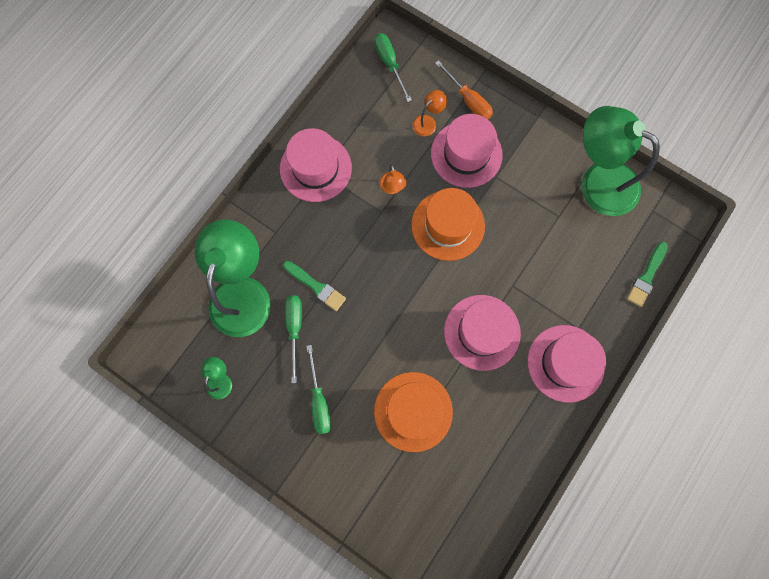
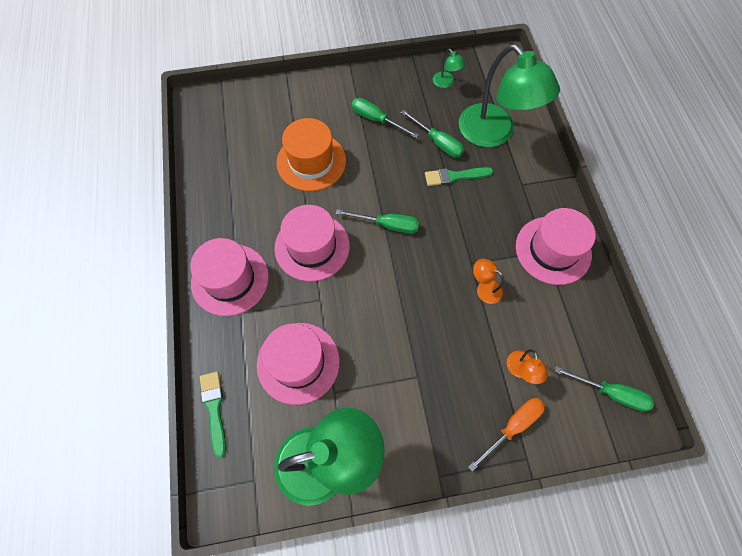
camera: 135 degrees right, 10 degrees down
(409, 296) = (387, 225): none -> green screwdriver
(448, 225) = (413, 299): orange hat -> none
(466, 154) = (461, 373): pink hat -> pink hat (298, 362)
(468, 100) = (512, 427): orange screwdriver -> orange screwdriver turned 135 degrees clockwise

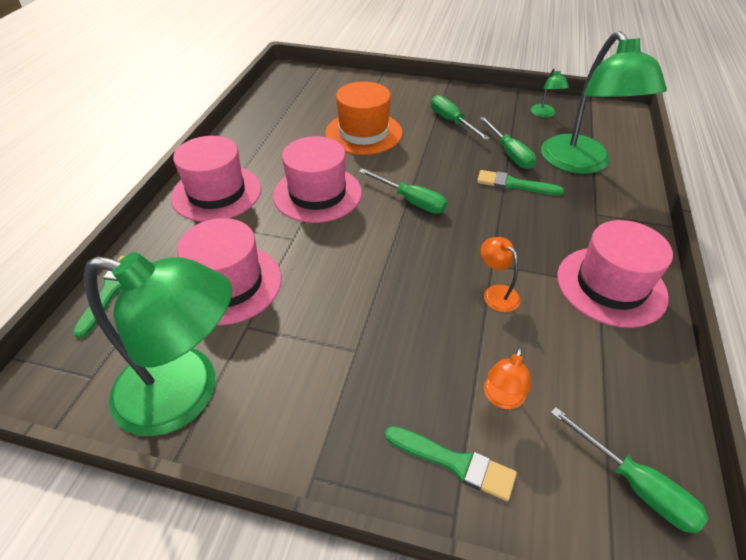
camera: 25 degrees right, 20 degrees down
(512, 427) = (454, 462): orange screwdriver -> green brush

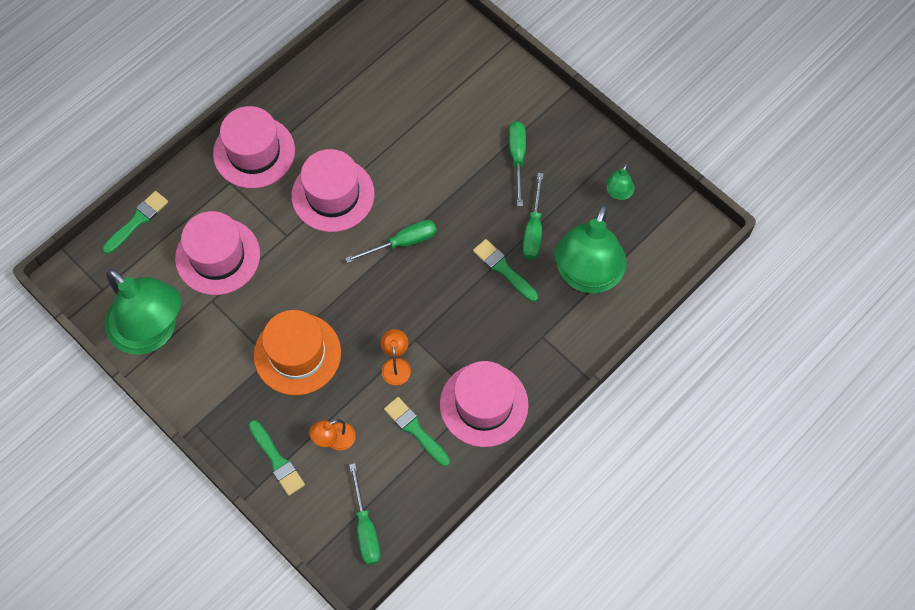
camera: 30 degrees right, 20 degrees up
(363, 133) = (422, 133): orange hat -> orange hat (297, 354)
(411, 201) = (402, 243): green screwdriver -> green screwdriver turned 90 degrees counterclockwise
(575, 341) = (415, 430): none -> green brush

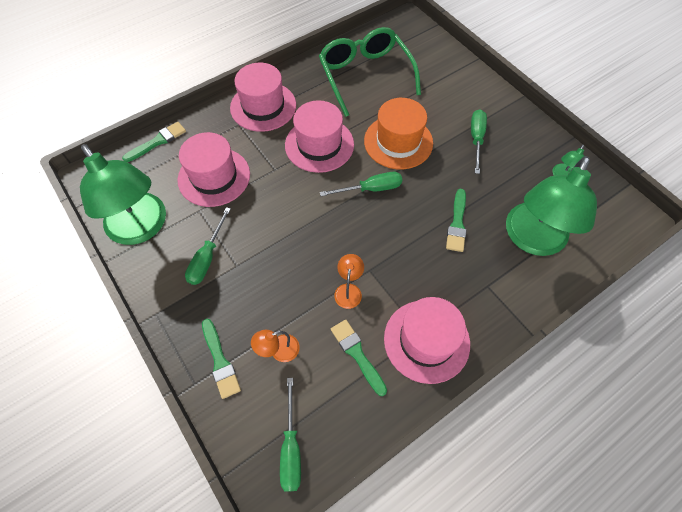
camera: 10 degrees right, 5 degrees down
(297, 354) = (262, 266): orange hat -> orange hat (398, 142)
(372, 87) = (365, 75): none -> green glasses
(504, 269) = (457, 223): green brush -> green brush turned 135 degrees counterclockwise
(533, 230) = (486, 195): green screwdriver -> green screwdriver (207, 257)

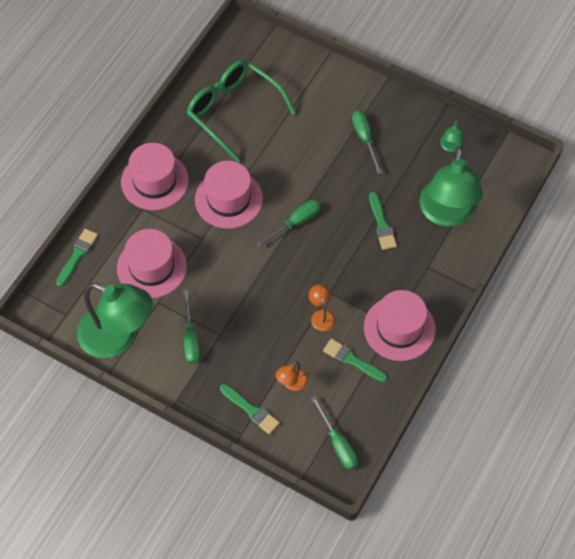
camera: 25 degrees left, 0 degrees up
(398, 142) = (297, 168): orange hat -> none

